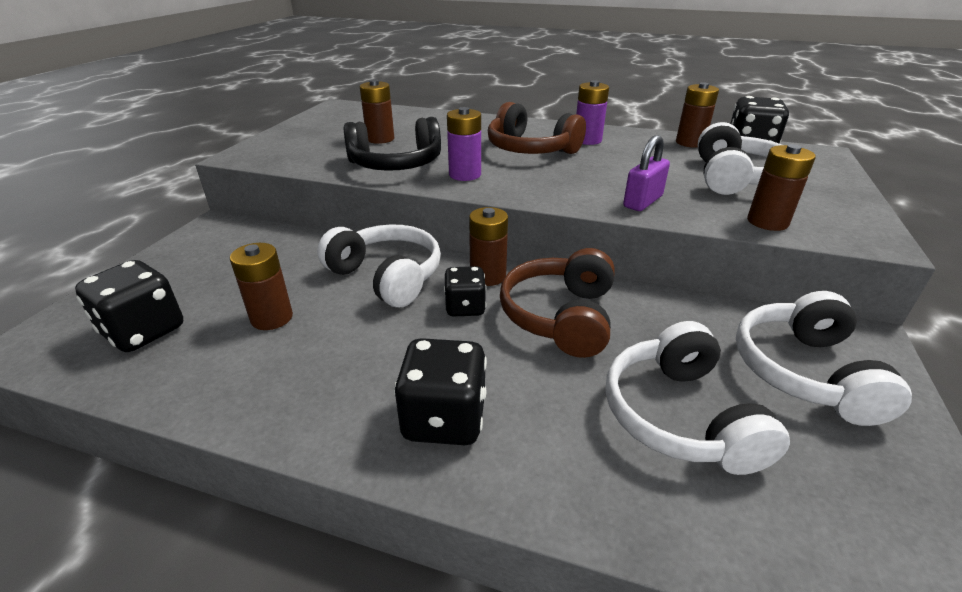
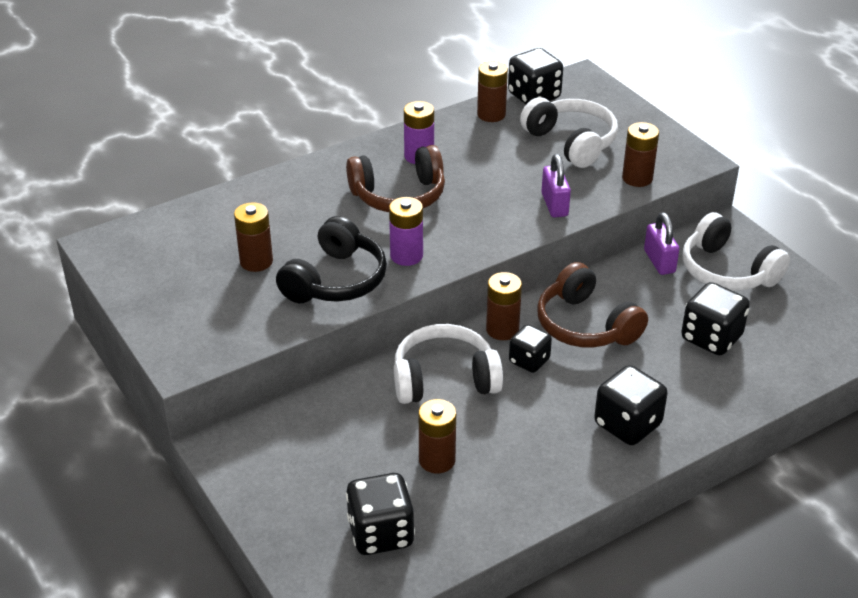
camera: 50 degrees left, 5 degrees up
(679, 416) = (711, 338): white headphones -> black dice
(725, 317) = (659, 261): none -> purple padlock

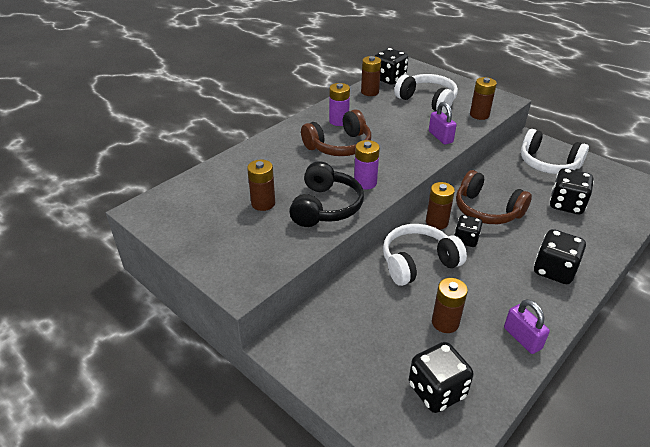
camera: 15 degrees left, 0 degrees up
(659, 261) = (505, 164): purple padlock -> purple padlock (522, 338)

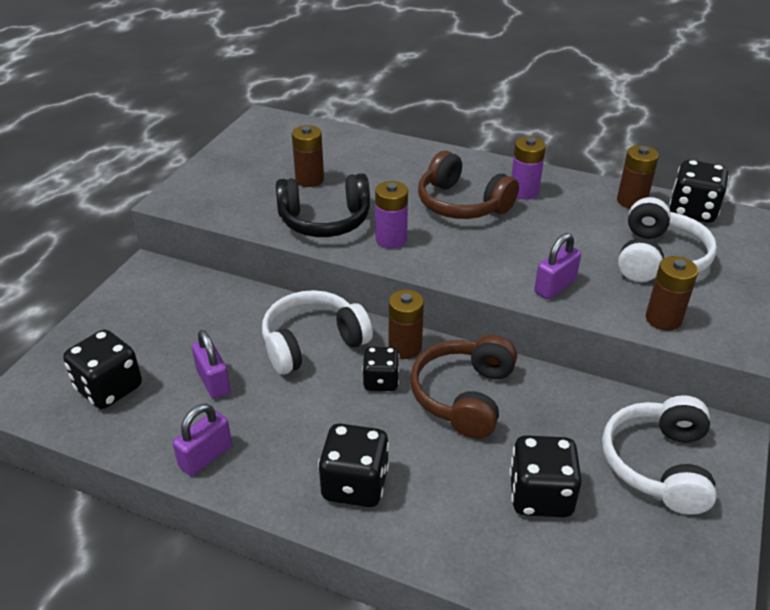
camera: 70 degrees right, 0 degrees up
(418, 262) = (312, 343): white headphones -> white headphones turned 75 degrees counterclockwise
(445, 322) = (213, 381): brown battery -> purple padlock

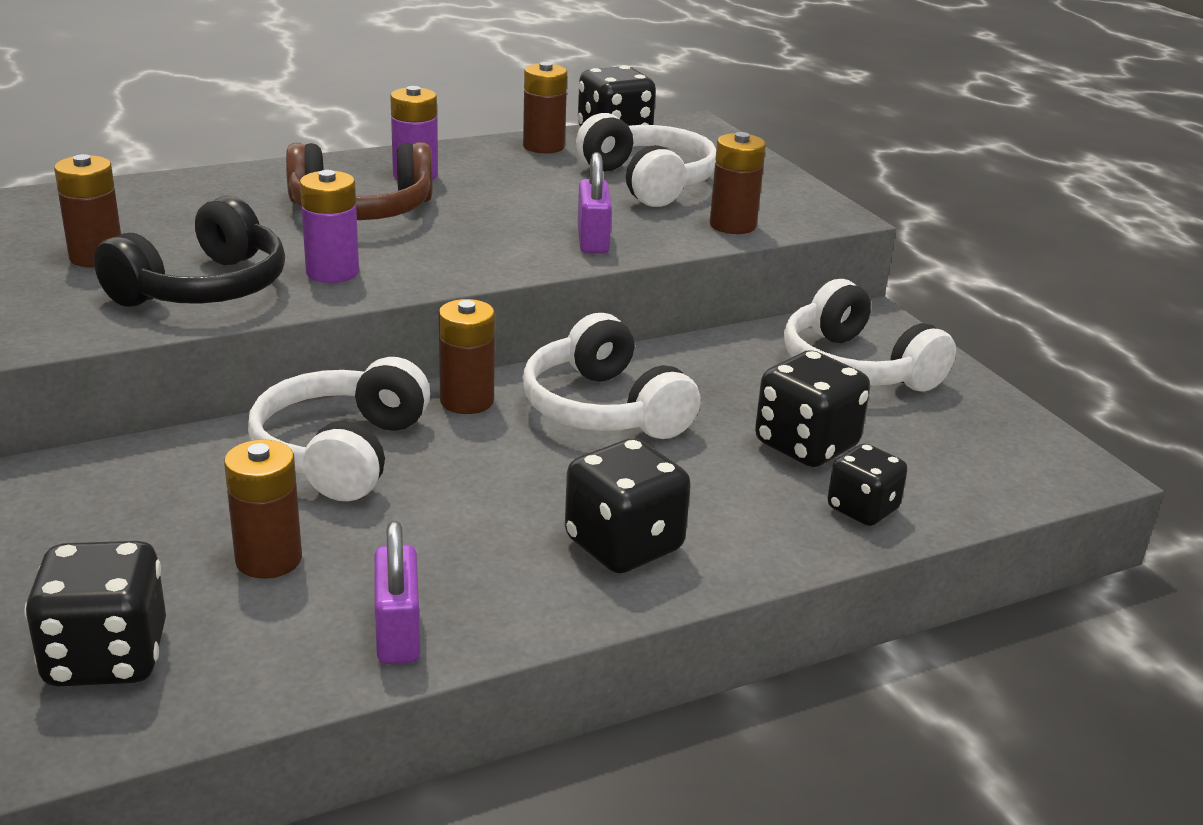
camera: 50 degrees left, 10 degrees down
(213, 381) = (268, 559): purple padlock -> brown battery
(381, 381) = (492, 444): black dice -> black dice (862, 509)
(463, 396) = (604, 409): brown headphones -> white headphones

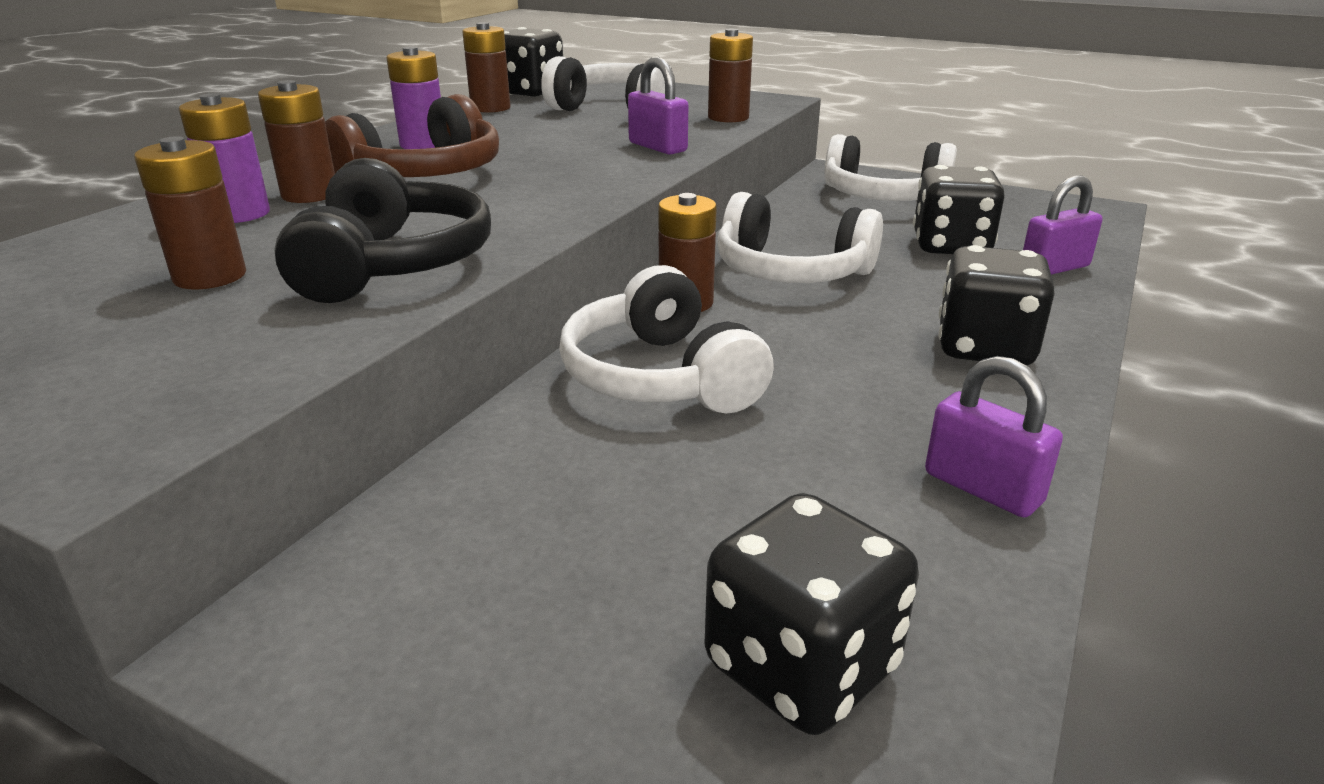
camera: 35 degrees left, 0 degrees up
(268, 559) = (768, 488): brown battery -> brown battery (310, 195)
(332, 272) = (495, 219): purple battery -> purple battery (239, 214)
(862, 509) = (1054, 268): black dice -> purple padlock

